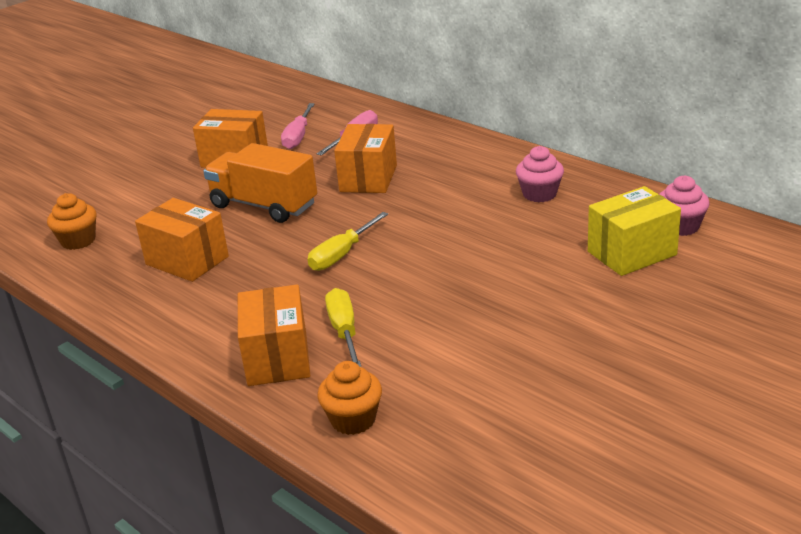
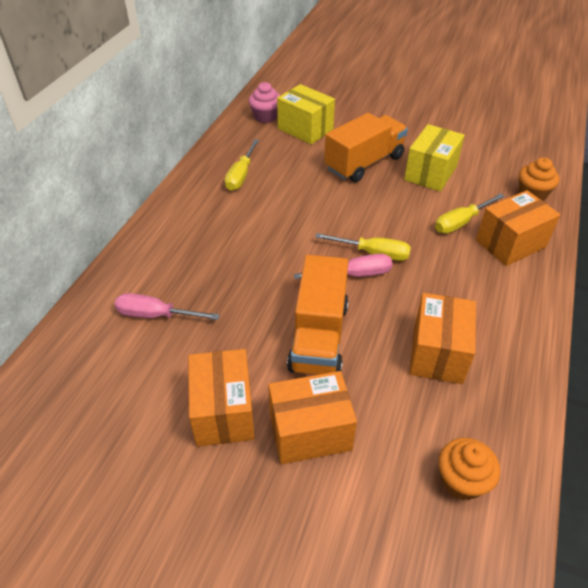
camera: 115 degrees left, 15 degrees up
(298, 137) = (156, 369): pink screwdriver -> pink screwdriver (354, 274)
(368, 178) = (241, 277): orange box -> orange box (310, 431)
(463, 337) = (430, 173): none -> yellow box
(519, 285) = (364, 163): none -> orange truck
(539, 194) = (241, 175): pink cupcake -> yellow screwdriver

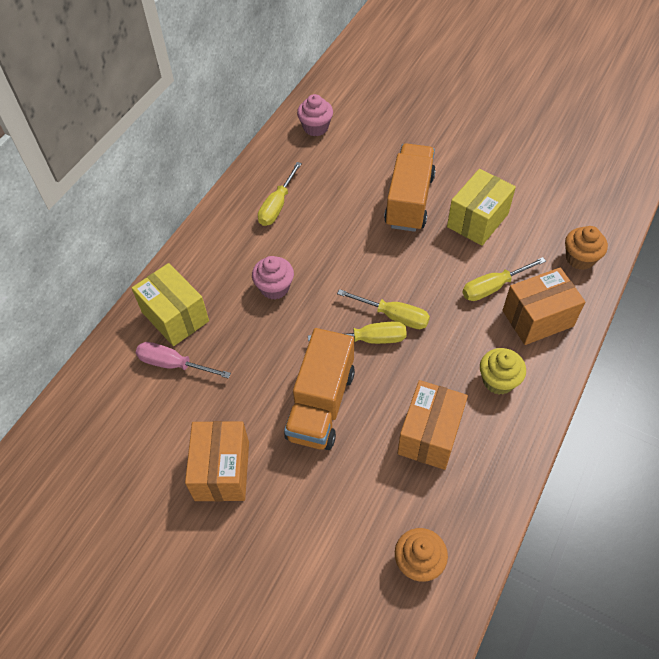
camera: 10 degrees right, 10 degrees up
(250, 240) = (274, 288): none -> pink cupcake
(305, 129) = (355, 149): yellow box -> yellow box (175, 316)
(310, 431) = (295, 499): orange box -> none
(354, 274) = (369, 339): pink screwdriver -> yellow screwdriver
(364, 163) = (409, 201): orange truck -> orange truck turned 45 degrees counterclockwise
(491, 298) = (498, 381): none -> yellow cupcake

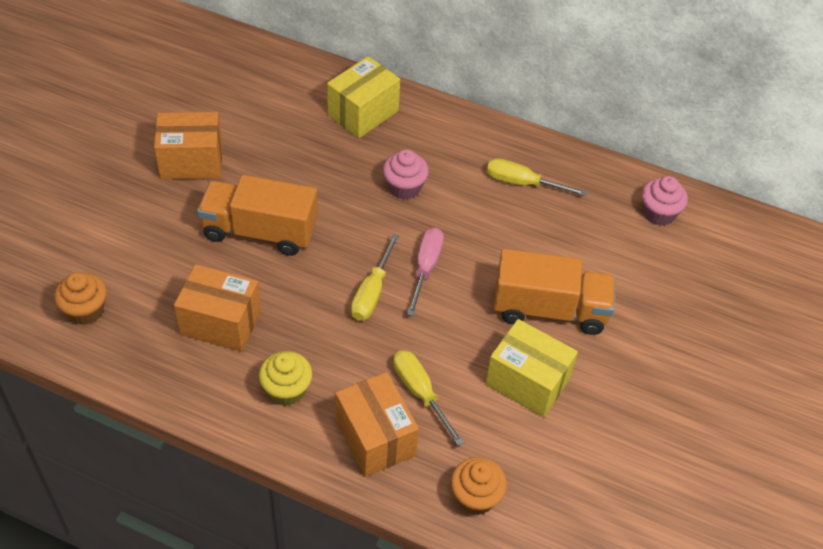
camera: 80 degrees right, 5 degrees down
(173, 364) = (307, 117): pink screwdriver -> pink screwdriver (425, 268)
(369, 339) = (340, 271): yellow screwdriver -> none

